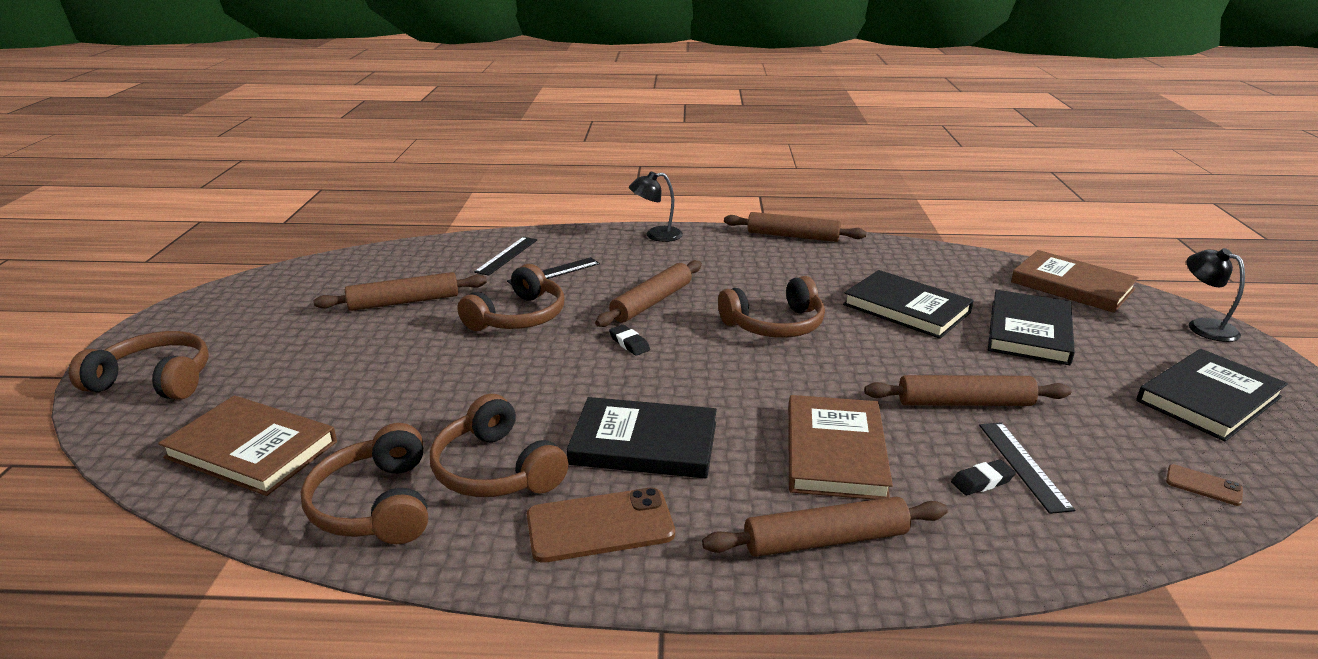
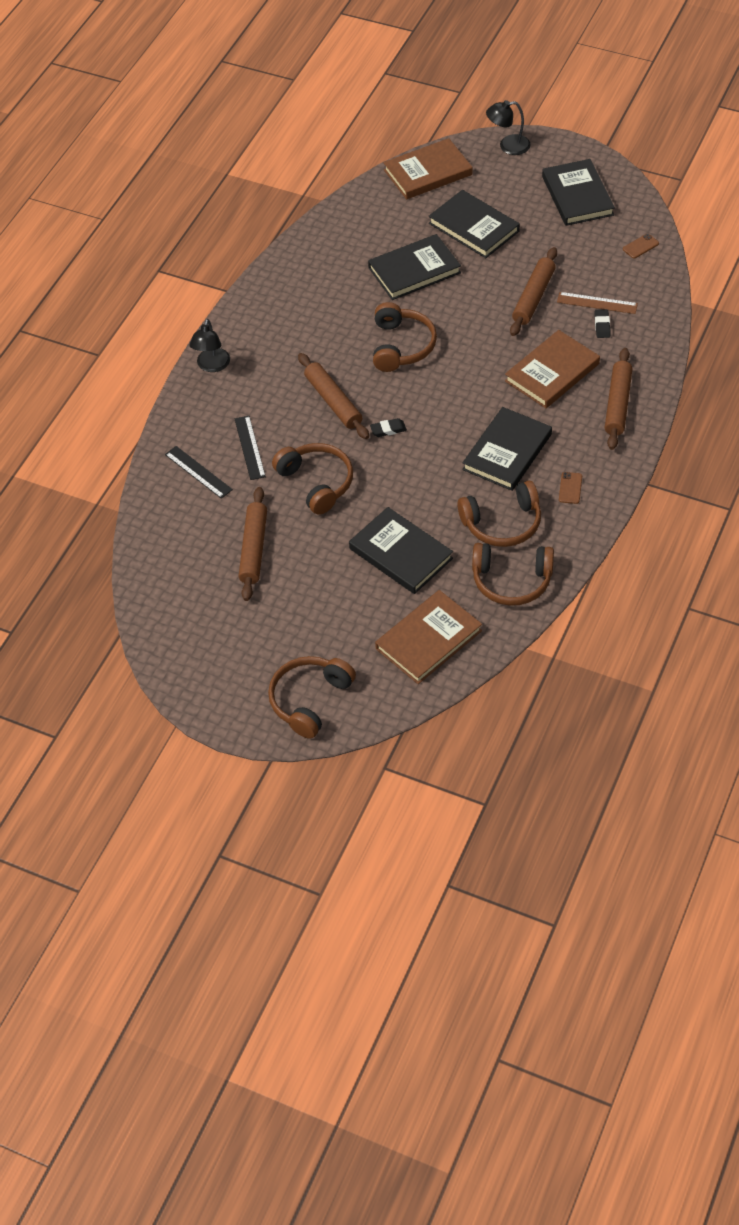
camera: 65 degrees left, 25 degrees up
(415, 394) = (400, 553): none -> black book
(600, 525) = (570, 488): brown phone -> brown phone, size x0.49
(793, 236) = (263, 282): brown rolling pin -> none
(835, 451) = (552, 372): brown book -> brown book turned 75 degrees counterclockwise
(1023, 465) = (597, 303): black ruler -> brown ruler

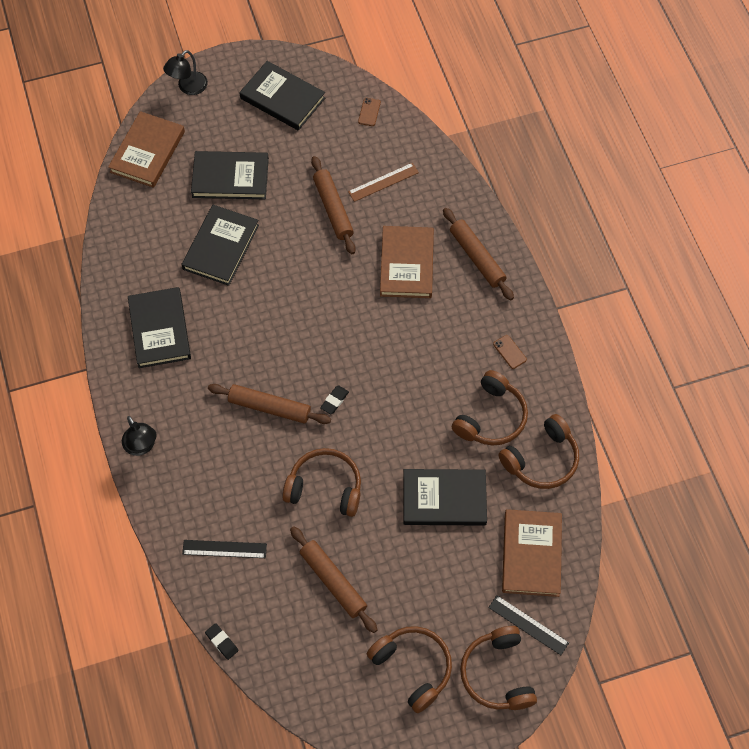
camera: 45 degrees left, 10 degrees up
(250, 447) = (244, 496): black ruler -> black ruler (528, 625)
(401, 346) = (275, 321): brown headphones -> brown headphones (413, 668)
(507, 452) = (438, 355): black book -> black book (160, 329)
(602, 325) = (405, 199): black eraser -> black eraser (222, 642)

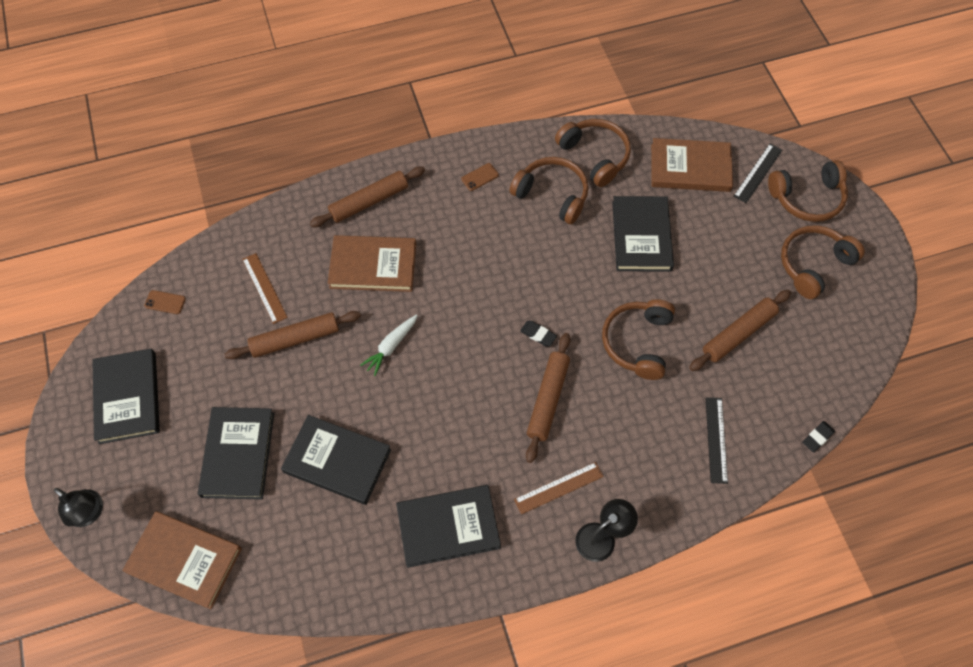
camera: 90 degrees left, 0 degrees up
(187, 414) = (558, 487): none -> brown ruler
(282, 98) = (128, 397): black book -> black book turned 45 degrees counterclockwise
(324, 282) = (391, 346): none -> white carrot

